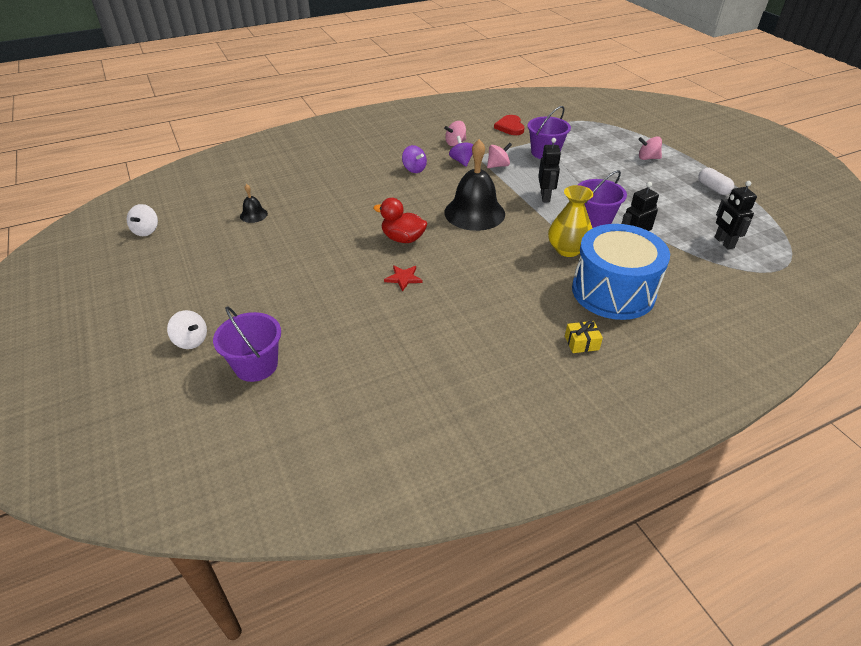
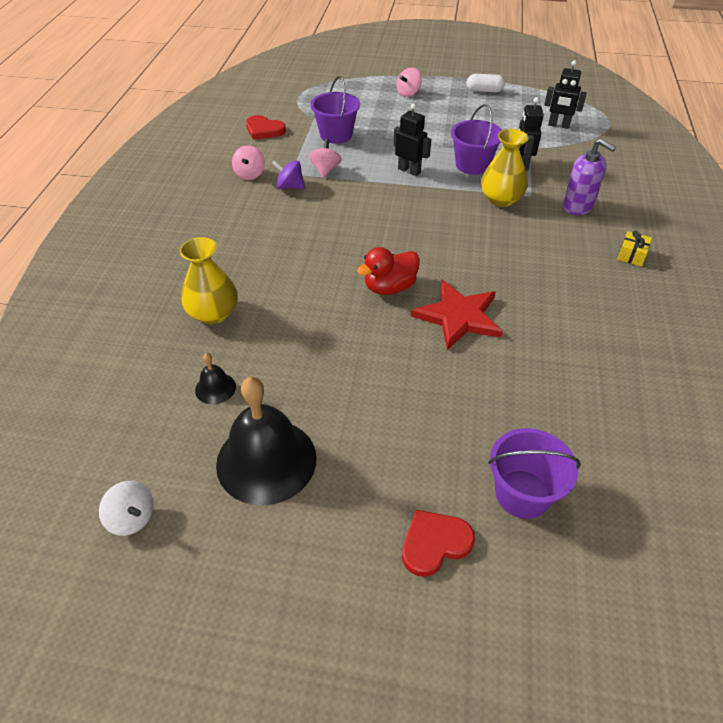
camera: 55 degrees left, 5 degrees up
(191, 341) = (434, 543): white spinning top -> red heart
(312, 188) = (213, 313): none -> yellow vase
(403, 278) = (458, 316): red star -> red star, size x2.01
(414, 169) = (267, 223): purple spinning top -> none
(474, 213) = (392, 222): black bell -> black bell (266, 460)
(613, 291) = (578, 206): blue drum -> purple soap dispenser

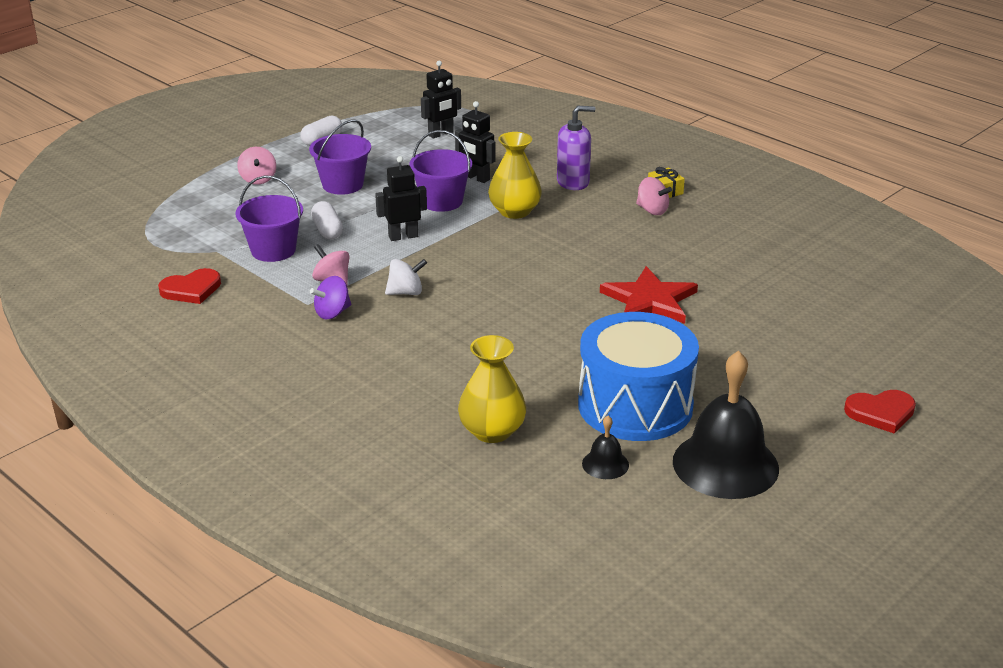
camera: 55 degrees left, 15 degrees down
(132, 518) = (727, 562): white spinning top -> white spinning top (406, 292)
(250, 174) = (271, 329): pink spinning top -> pink spinning top (652, 210)
(305, 371) = (635, 405): none -> blue drum
(381, 141) = (327, 230): none -> white capsule
(390, 287) = (571, 318): red duck -> none
(434, 543) = (881, 413): red heart -> red heart turned 105 degrees counterclockwise
(522, 494) = (867, 355): purple bucket -> purple bucket (342, 185)

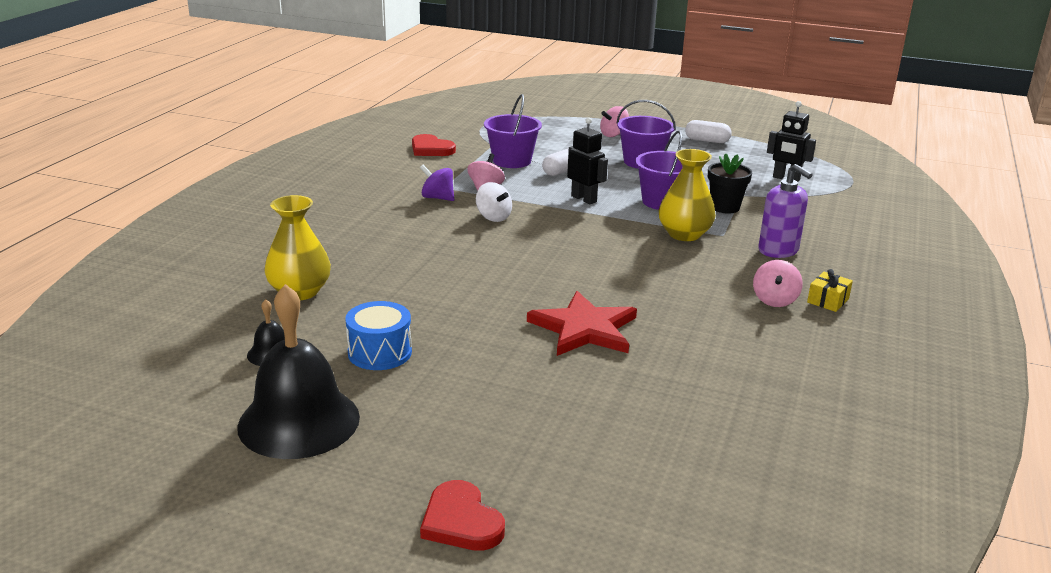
camera: 65 degrees right, 5 degrees down
(476, 178) = (725, 207): black robot -> black flower pot
(635, 405) = (380, 352): blue drum -> blue drum, size x0.52

